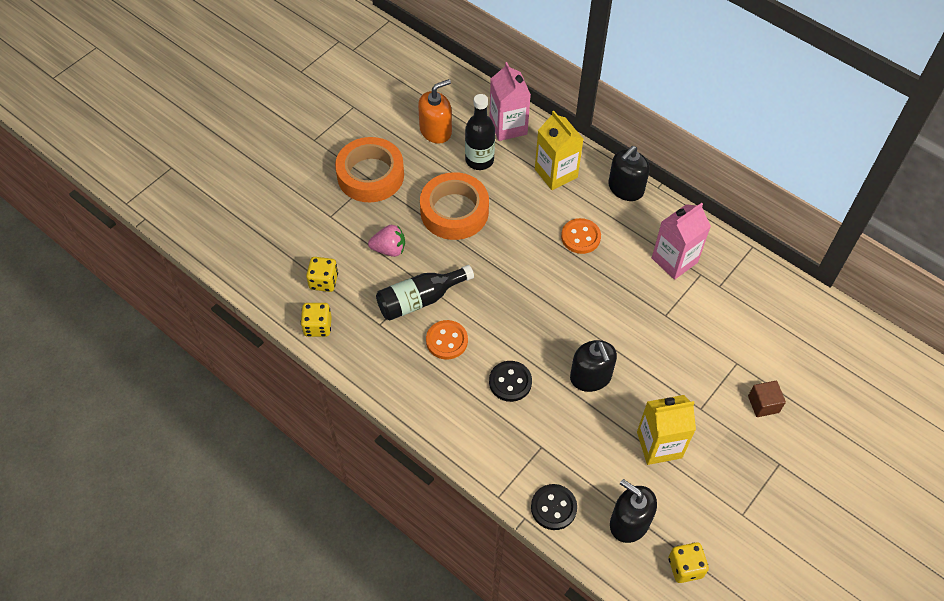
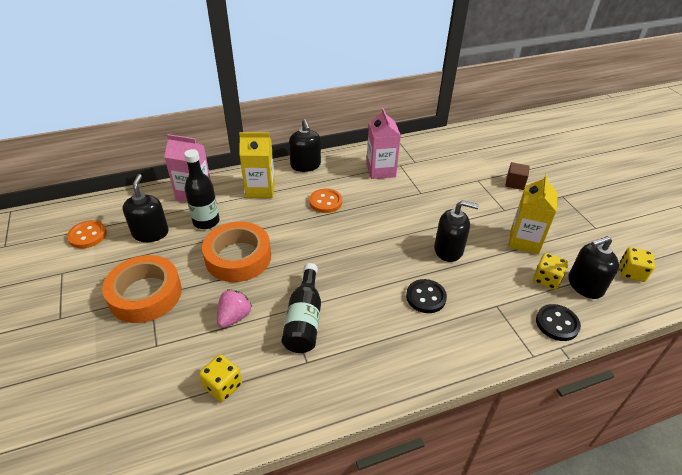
camera: 60 degrees left, 15 degrees down
(318, 326) = (270, 416): yellow dice -> yellow dice (546, 279)
(435, 131) = (150, 233): orange soap dispenser -> black soap dispenser
(447, 341) = (359, 320): orange button -> orange button (87, 235)

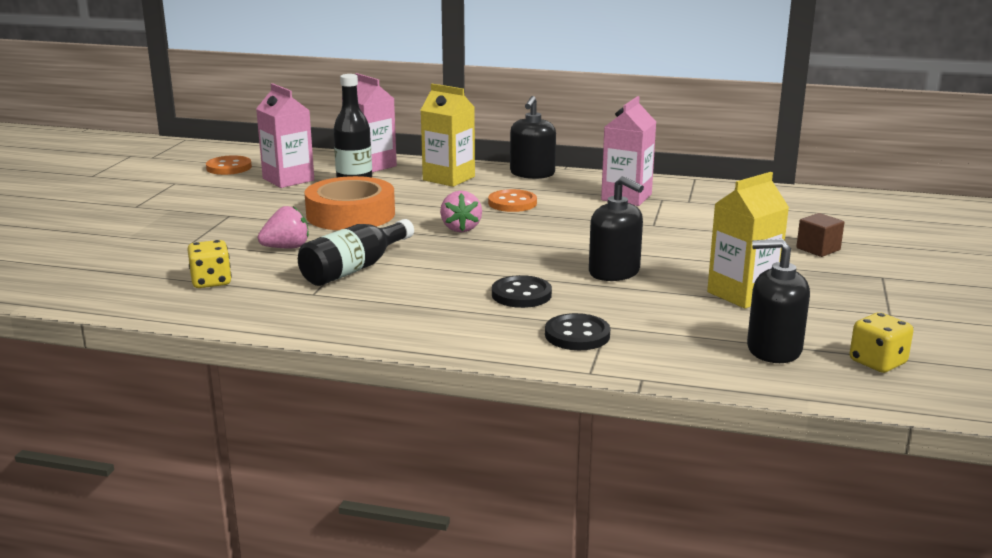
camera: 35 degrees right, 20 degrees down
(145, 294) = (226, 213): orange tape -> none
(150, 233) = (288, 179): black soap dispenser -> pink carton
(323, 242) = (461, 228): none -> pink strawberry
(546, 279) = (719, 329): yellow dice -> none
(557, 323) = (670, 362): black button -> black button (577, 335)

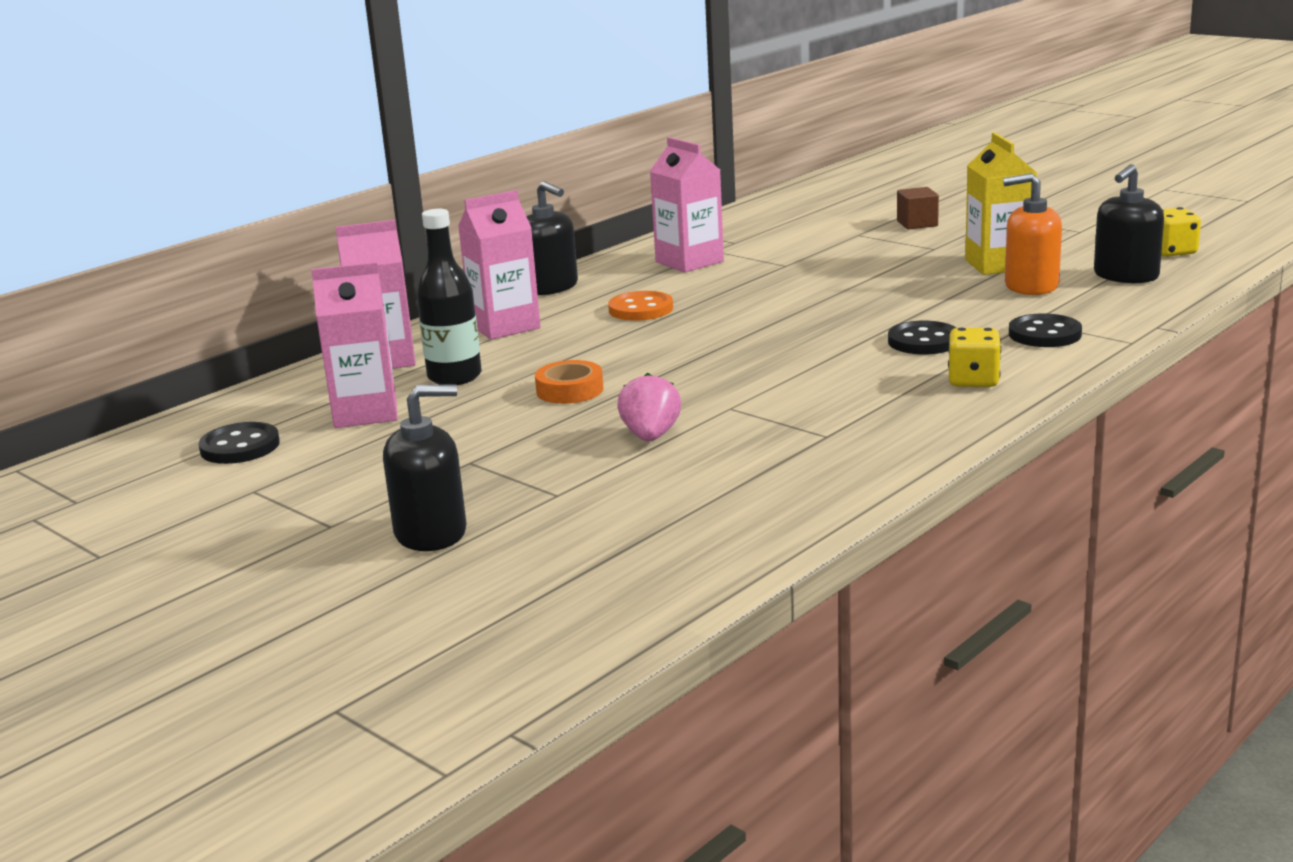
camera: 60 degrees left, 0 degrees up
(211, 282) = (727, 489): yellow dice -> yellow dice (973, 380)
(229, 167) = (240, 447): orange button -> black button
(350, 214) = (570, 390): orange tape -> orange tape, size x0.52
(354, 269) = (768, 407): black bottle -> none
(449, 178) = (504, 326): yellow carton -> pink carton
(461, 228) = (694, 342): pink strawberry -> none
(614, 272) = (900, 298): black soap dispenser -> black soap dispenser (431, 533)
(698, 314) = (1031, 286): none -> orange soap dispenser

